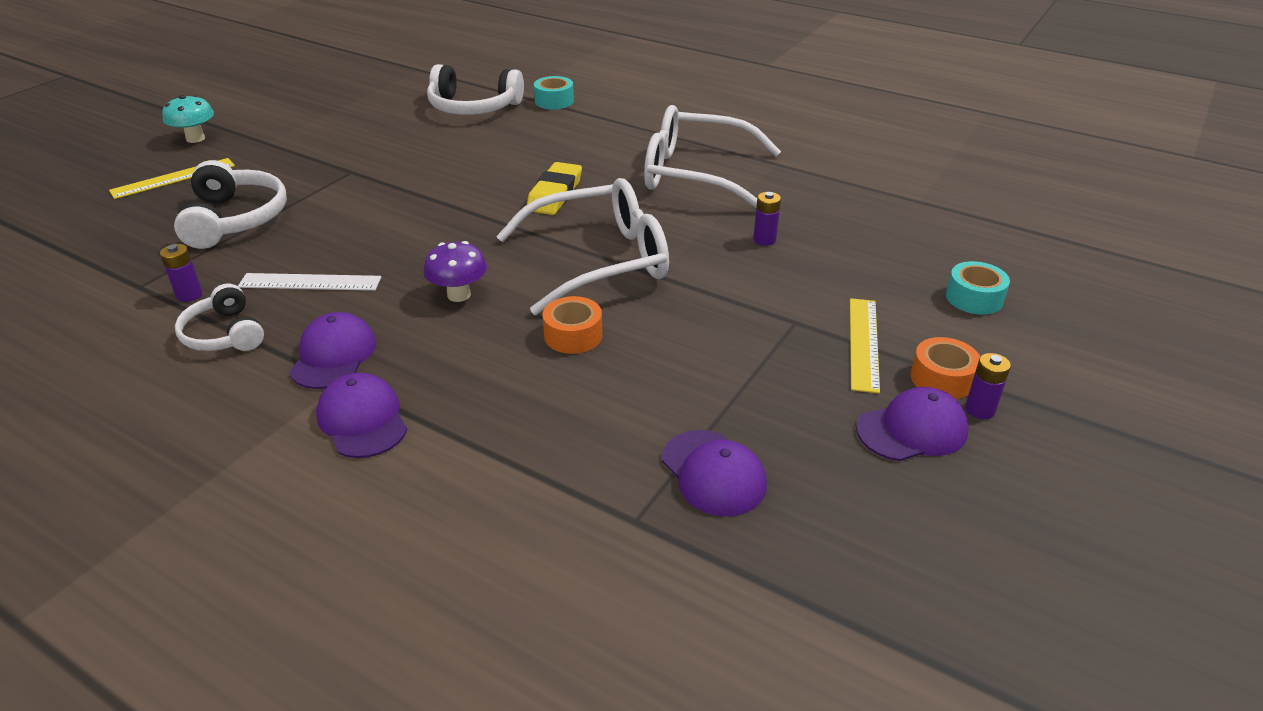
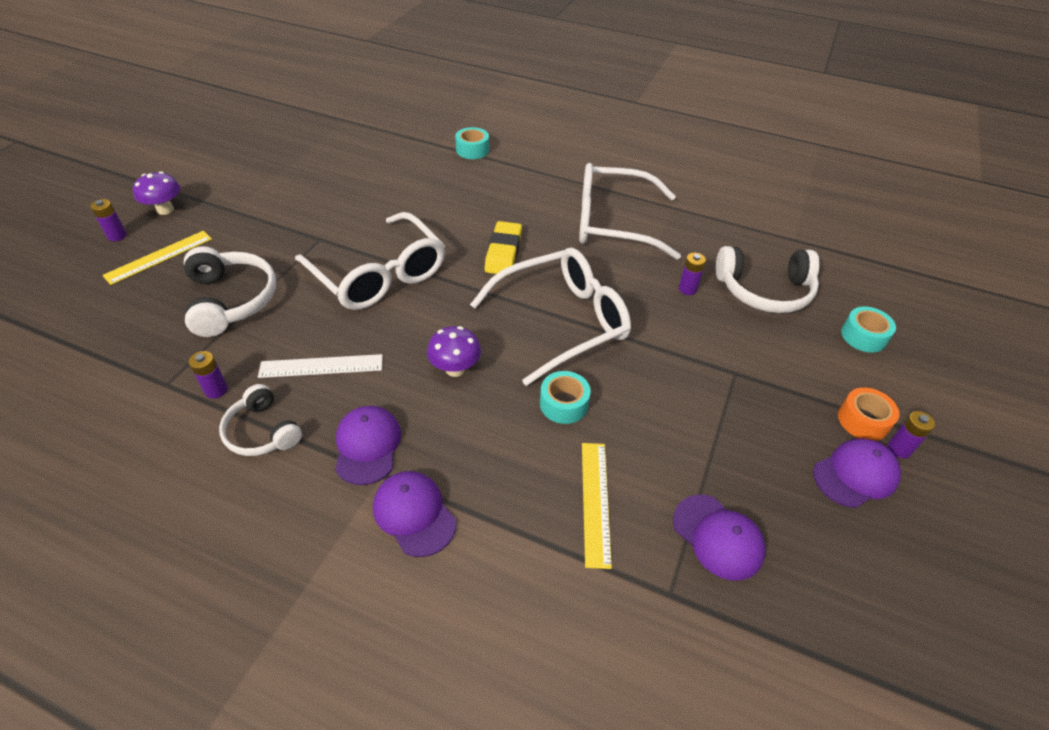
camera: 10 degrees left, 10 degrees up
(137, 158) = (117, 236): none -> purple battery
(195, 138) = (165, 210): turquoise mushroom -> purple mushroom
(405, 207) = (379, 275): none -> white glasses
(473, 107) = (405, 160): white headphones -> white headphones (764, 291)
(573, 335) = (563, 404): orange tape -> turquoise tape
(863, 343) = (794, 390): yellow ruler -> yellow ruler (595, 502)

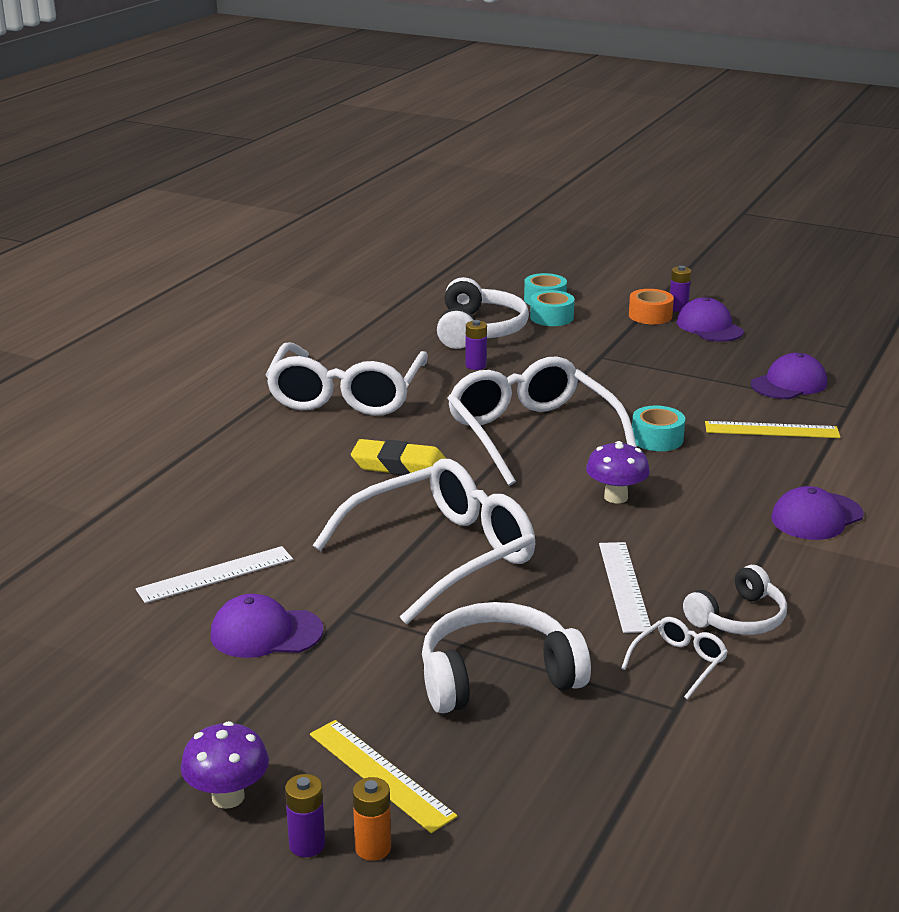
camera: 85 degrees left, 20 degrees down
(103, 257) = (373, 848): none -> orange battery
(216, 390) = (679, 663): purple battery -> white glasses
(367, 446) = (740, 547): purple cap -> purple cap (266, 633)
(368, 188) = (215, 574): none -> white ruler
(472, 150) = (128, 486): turquoise tape -> turquoise tape (551, 317)

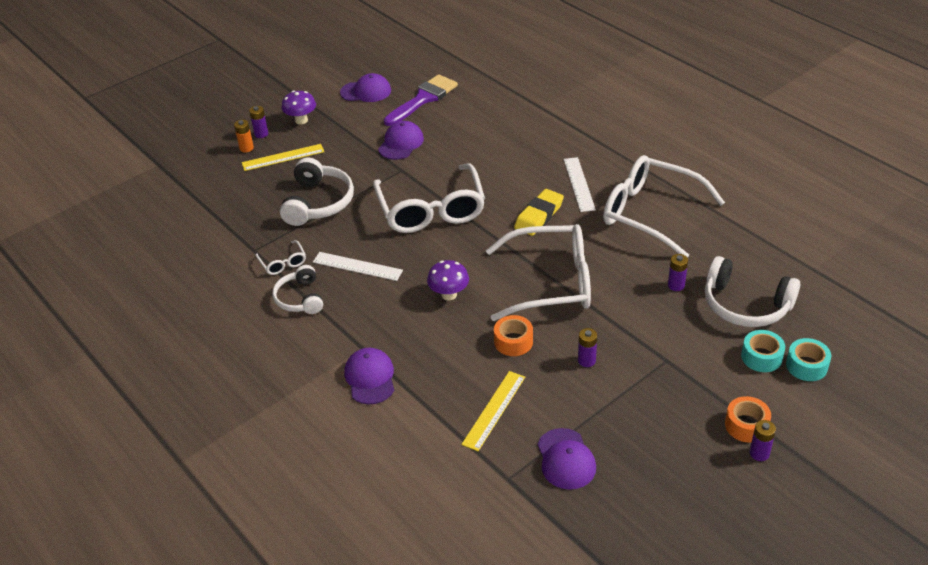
camera: 115 degrees right, 15 degrees up
(97, 646) = (423, 99): none -> purple brush
(215, 574) = (460, 135): white ruler -> white ruler (579, 184)
(643, 394) = (586, 360): none -> purple battery
(657, 439) = (513, 341): turquoise tape -> orange tape
(709, 327) = (706, 458): purple cap -> purple cap (366, 91)

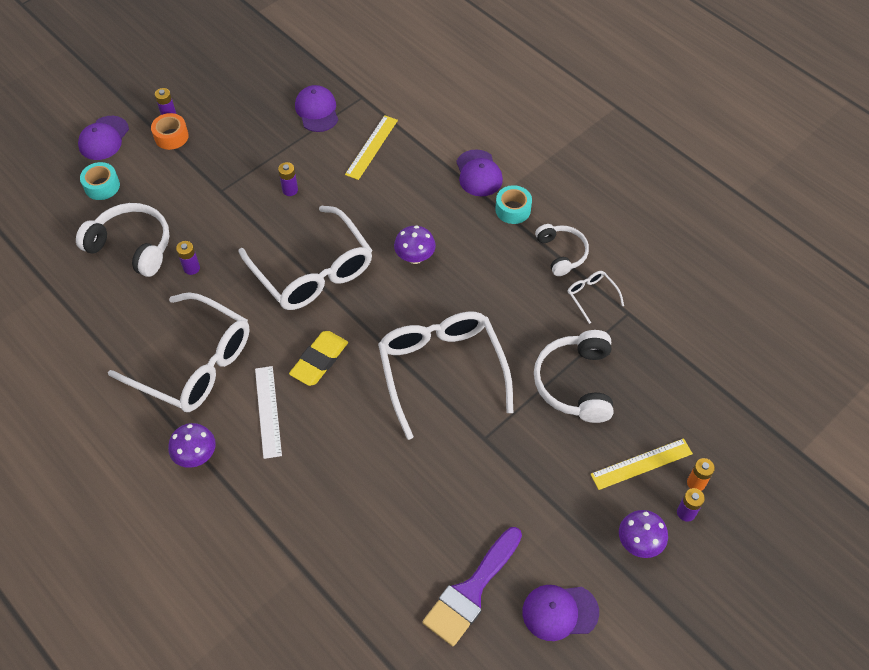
camera: 175 degrees right, 15 degrees up
(357, 266) = (512, 291): white ruler -> none
(401, 143) = (491, 490): purple cap -> purple cap (104, 138)
(513, 341) = (353, 208): orange tape -> none
(551, 283) = (313, 271): white glasses -> white glasses turned 120 degrees counterclockwise
(631, 159) = (196, 456): none -> purple mushroom
(761, 357) = (137, 194): turquoise tape -> turquoise tape (513, 209)

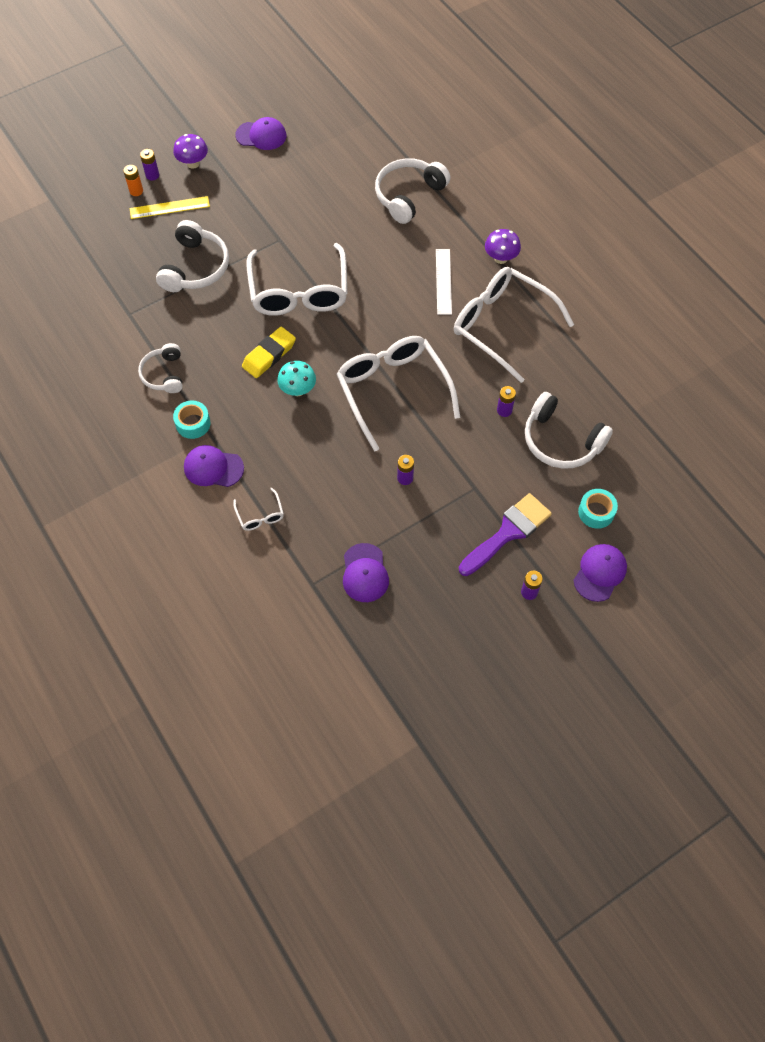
camera: 170 degrees left, 5 degrees up
(171, 136) = (526, 563): orange tape -> none
(319, 361) = (397, 313): yellow eraser -> yellow eraser (269, 355)
(326, 537) = (408, 195): none -> white headphones
(371, 147) = (314, 516): yellow ruler -> none
(415, 257) = (298, 390): purple mushroom -> turquoise mushroom
(471, 591) = (316, 153): purple brush -> purple brush (508, 532)
(478, 173) = (213, 468): purple cap -> purple cap turned 75 degrees counterclockwise
(591, 296) = (154, 333): white glasses -> white glasses (260, 515)

